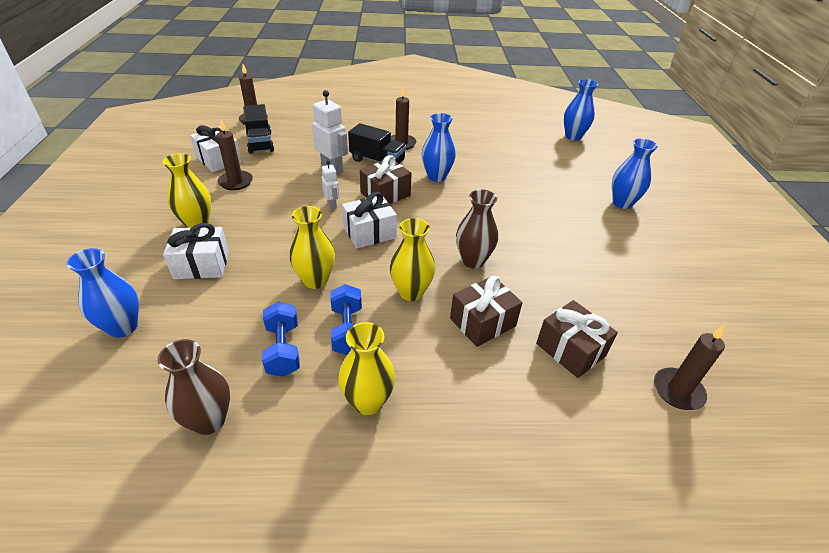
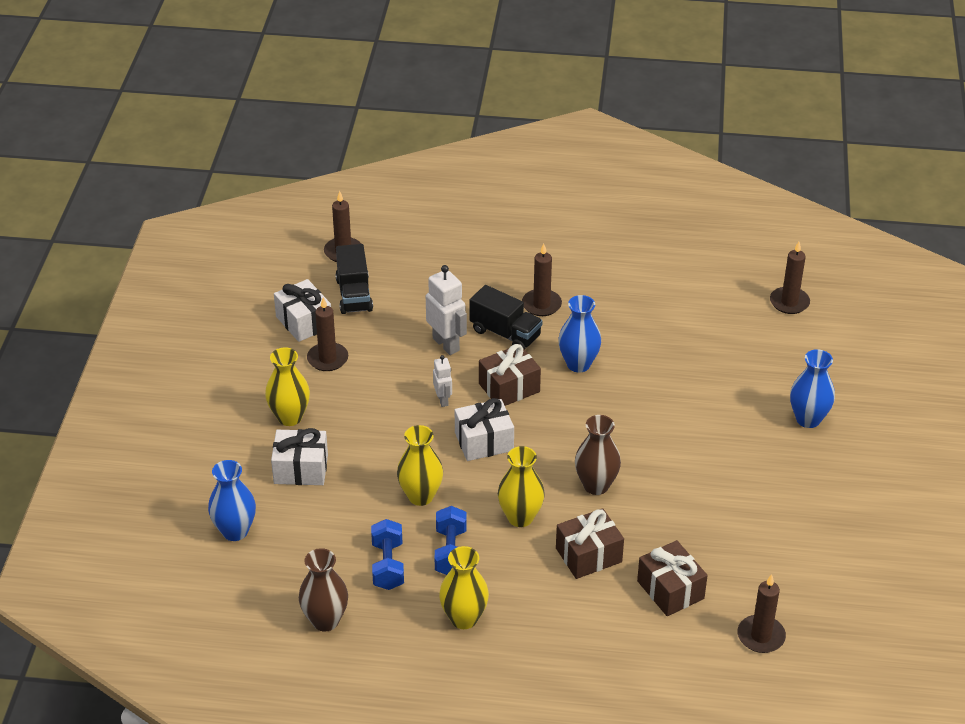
camera: 10 degrees right, 0 degrees up
(573, 136) = (789, 302): blue vase -> brown candle

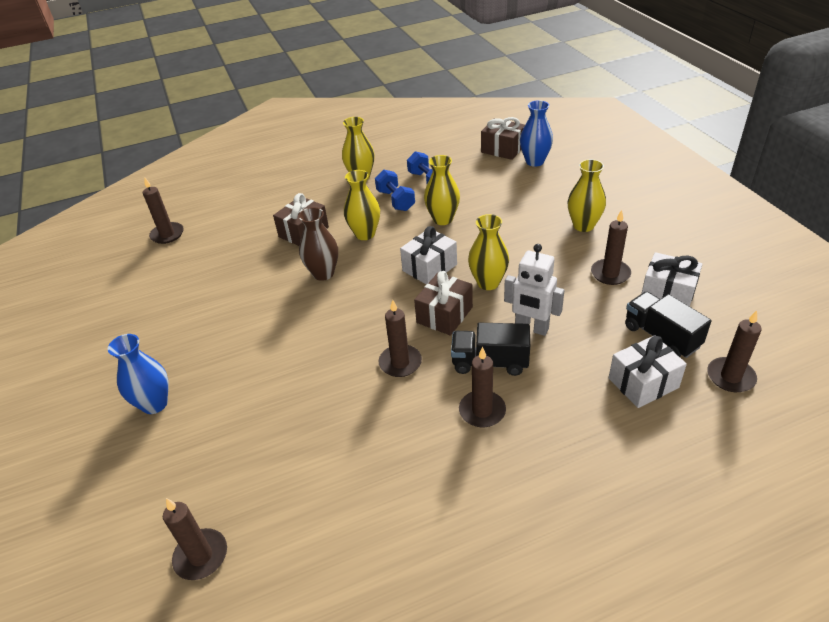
camera: 155 degrees right, 0 degrees up
(301, 469) = (536, 202): white gift -> white gift (643, 383)
(325, 620) = (438, 149): brown vase -> none
(443, 400) = (488, 283): white robot -> yellow vase
(578, 364) = (400, 363): blue vase -> brown candle
(670, 590) = (237, 235): brown gift -> brown gift (502, 149)

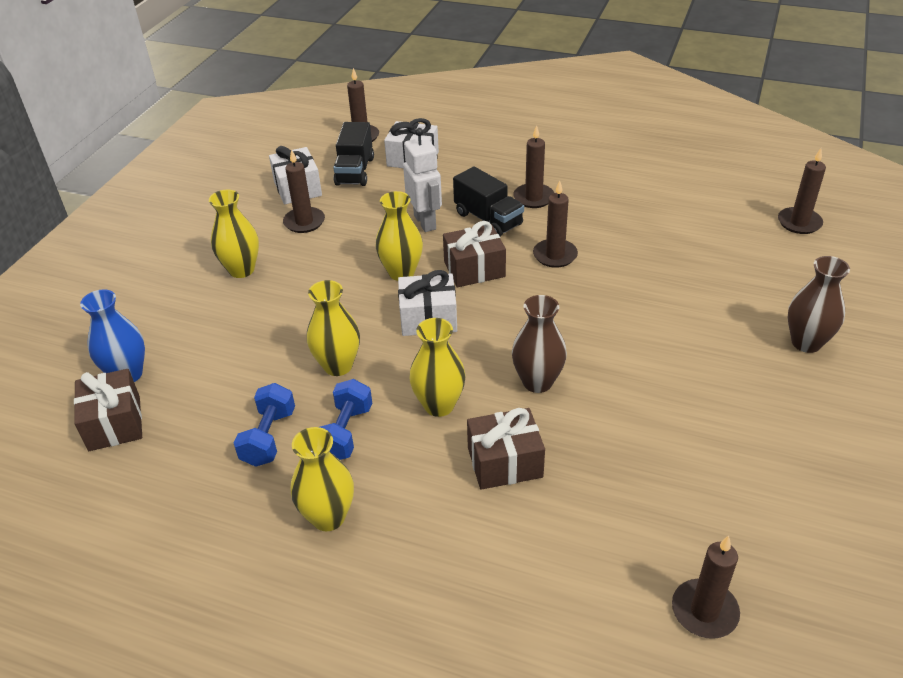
camera: 140 degrees left, 0 degrees up
(154, 404) = (806, 342): blue vase -> brown vase

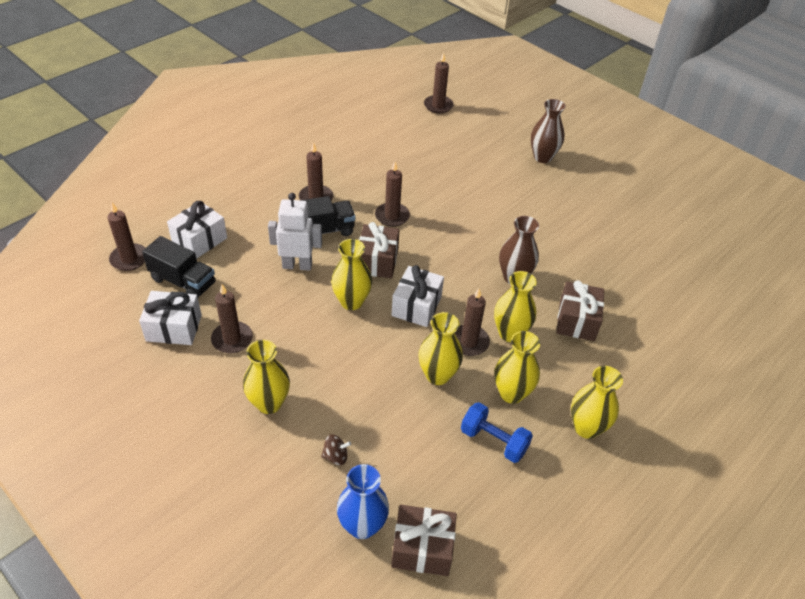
camera: 70 degrees left, 5 degrees up
(199, 330) = (335, 456): none -> brown spinning top
(345, 433) = (511, 393): blue dumbbell -> yellow vase
(704, 611) = (711, 286): brown candle -> brown candle (469, 342)

